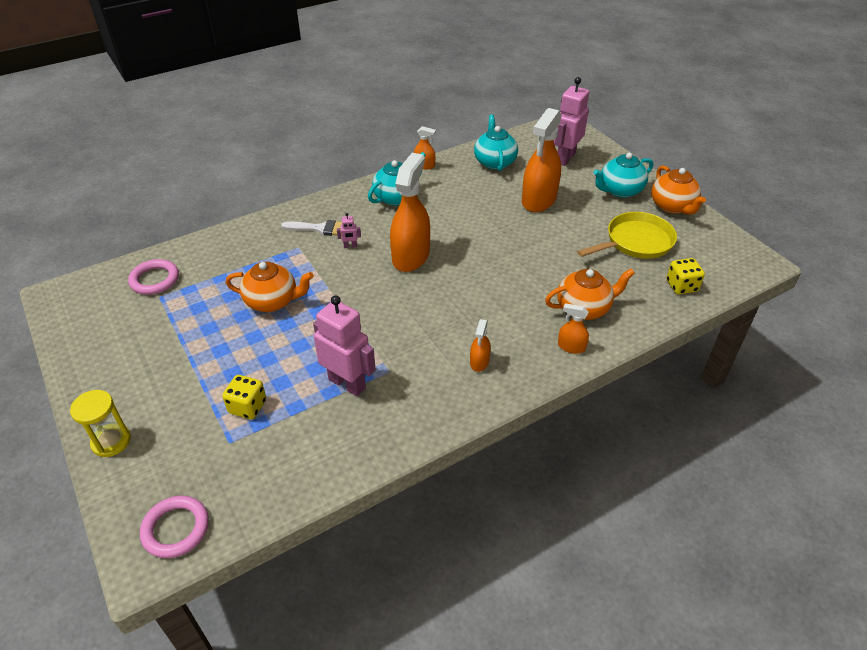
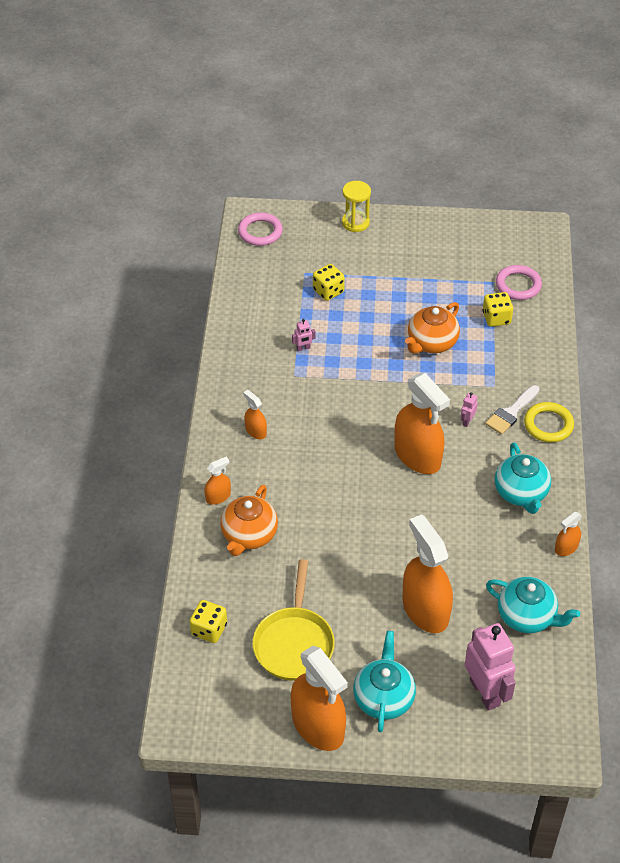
camera: 125 degrees right, 5 degrees up
(210, 276) = (496, 318): none -> yellow dice
(318, 208) = (548, 425): none -> yellow ring
(347, 383) = (303, 348): pink robot -> pink robot, size x0.41
(672, 206) = (318, 725): orange teapot -> orange spray bottle

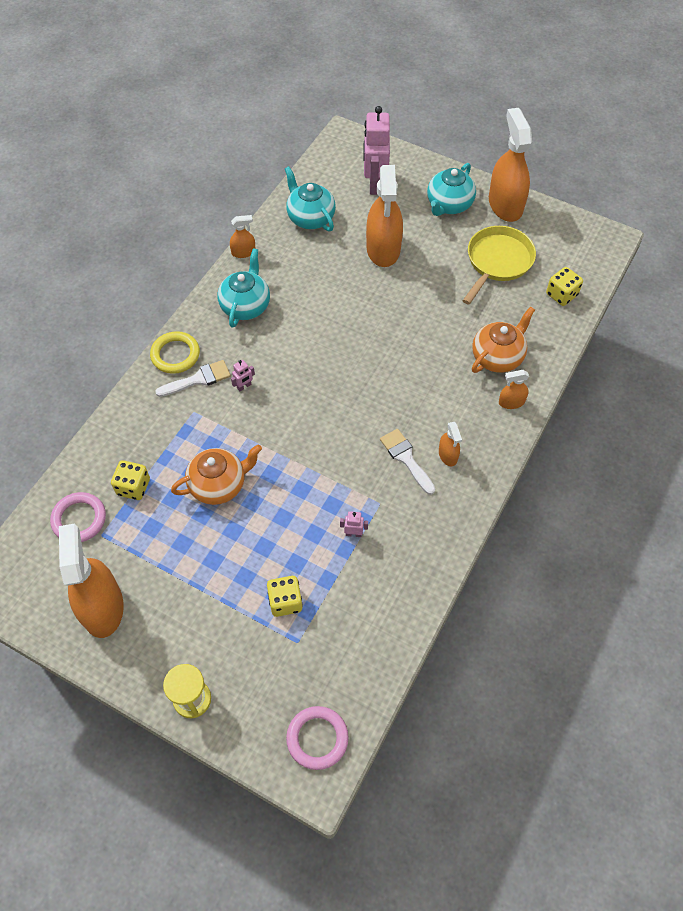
camera: 155 degrees left, 10 degrees up
(290, 415) = (406, 458): none -> white brush
(417, 456) = (310, 371): orange spray bottle -> orange spray bottle (102, 607)

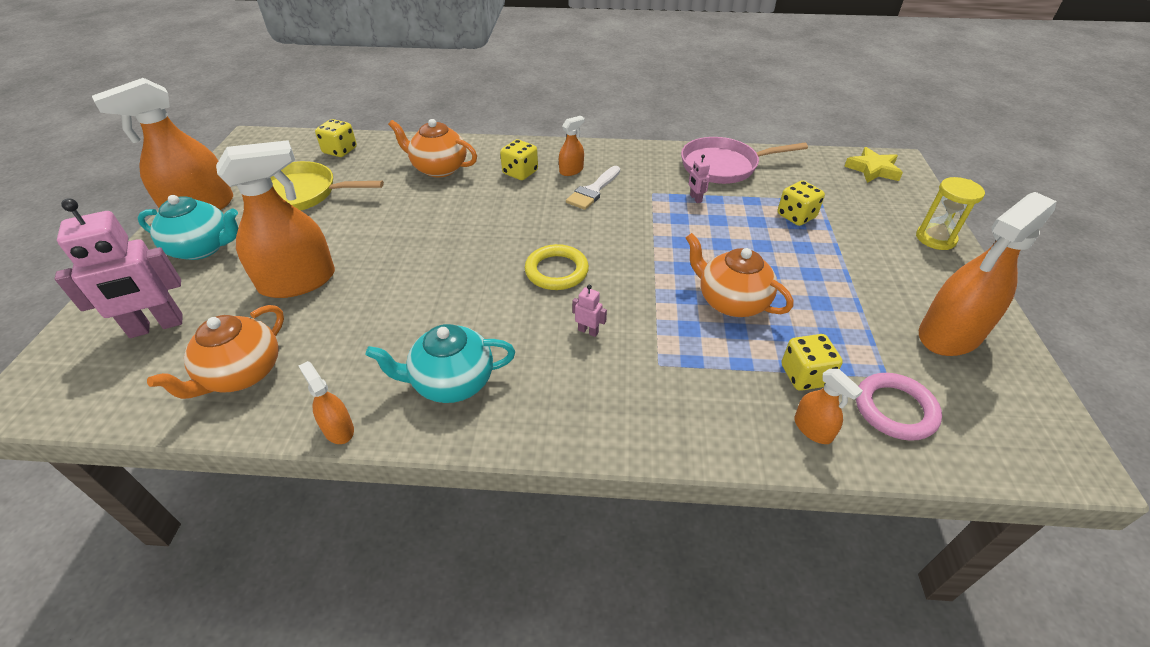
camera: 115 degrees left, 15 degrees down
(175, 355) = (582, 427): yellow ring -> yellow ring (556, 271)
(198, 379) = (607, 381): white brush -> none
(310, 218) = (242, 374): turquoise teapot -> orange teapot
(317, 738) = (872, 169): pink ring -> yellow star
(394, 591) = (724, 166): none -> pink pan
(463, 414) = (520, 172): none -> yellow dice
(511, 402) = (489, 152): orange spray bottle -> orange spray bottle (813, 429)

